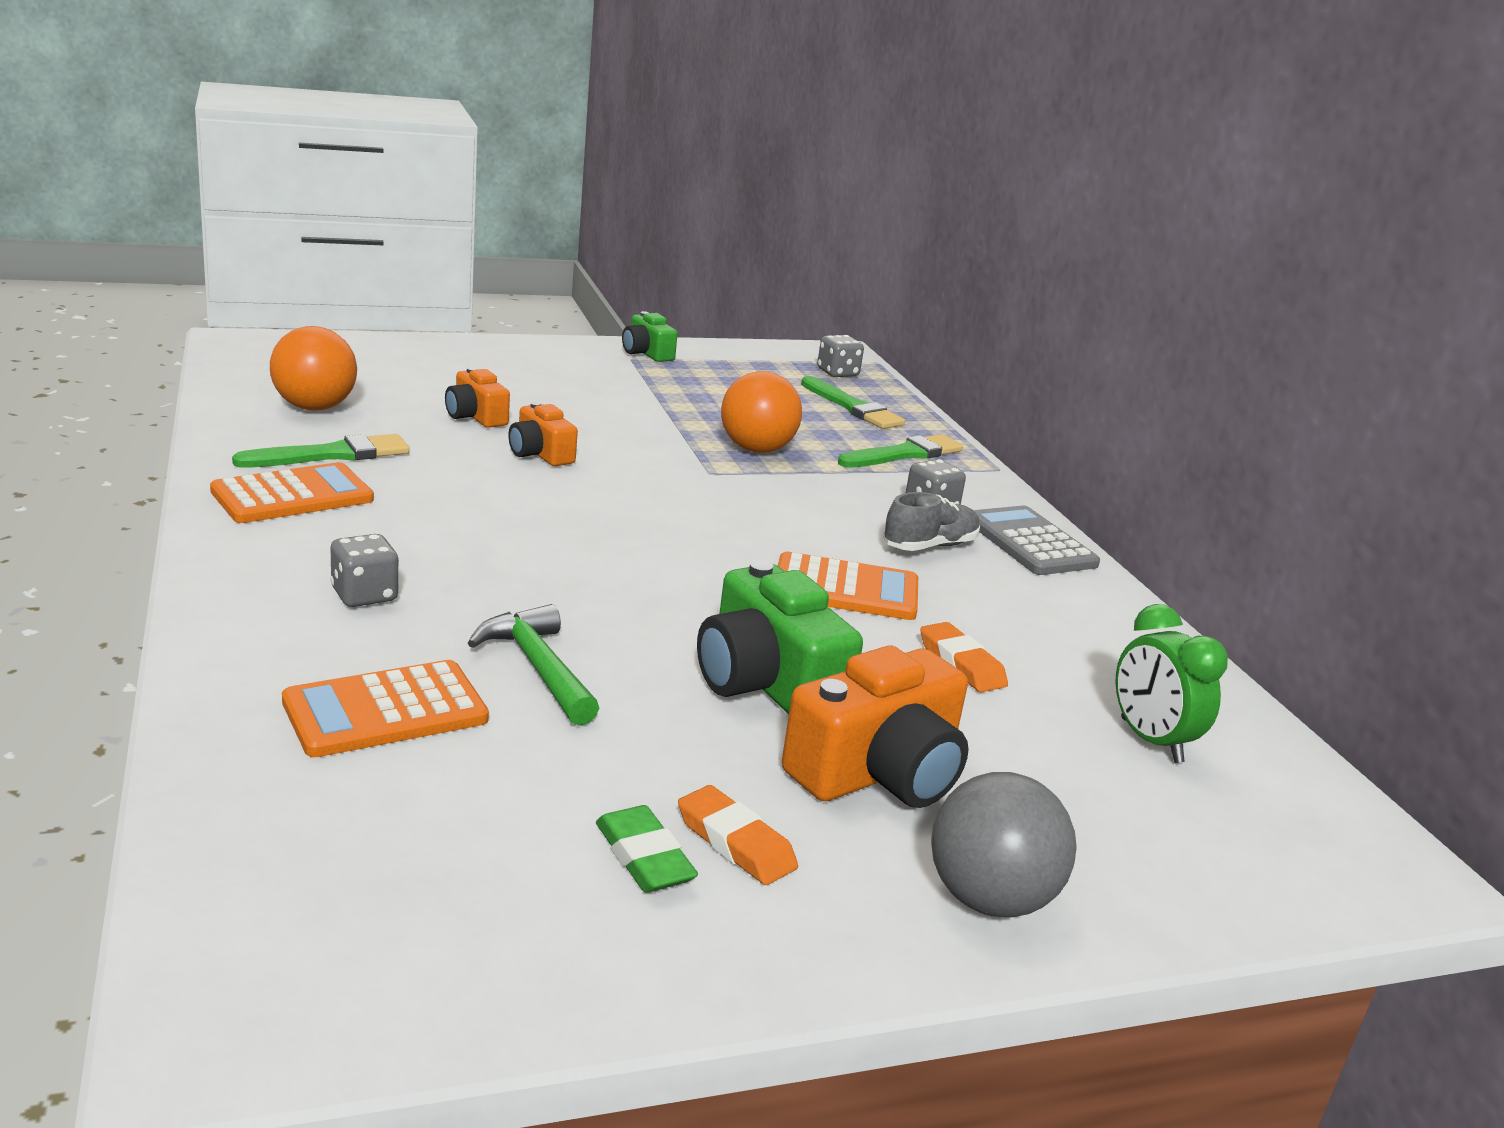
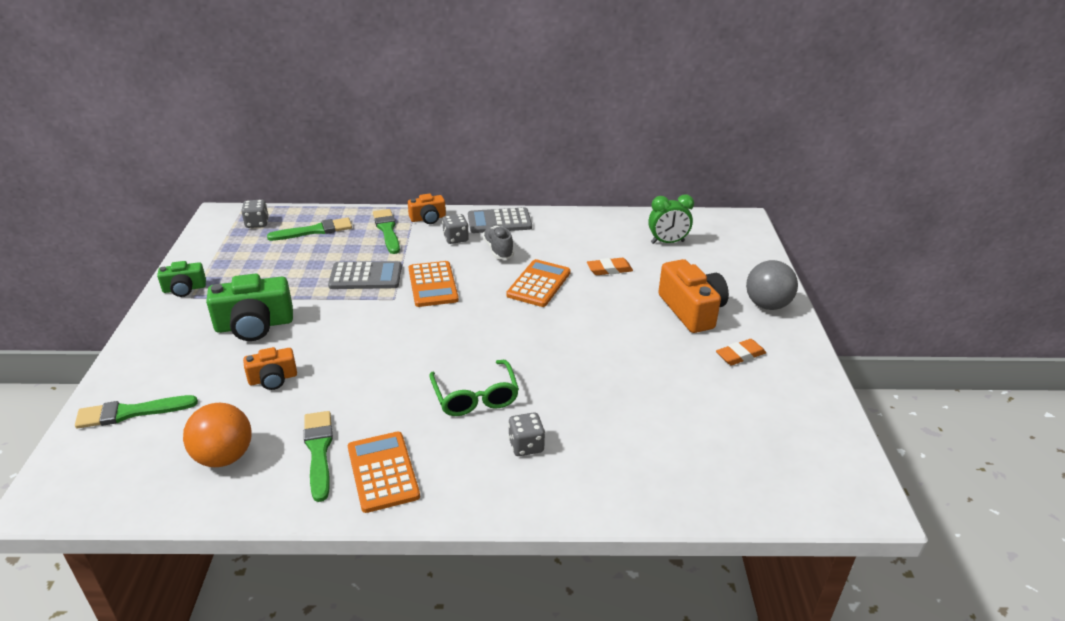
camera: 70 degrees left, 10 degrees up
(385, 711) = (645, 444): orange calculator -> orange calculator (433, 285)
(388, 357) = (131, 412): none -> green brush
(477, 549) = (475, 398): none -> green glasses
(538, 668) = (607, 390): green hammer -> none
(540, 454) = (346, 358): orange camera -> orange camera (428, 218)
(644, 857) = (751, 380): green eraser -> none
(756, 449) = (365, 276): orange ball -> grey calculator
(767, 683) = (623, 324): green camera -> green camera (254, 325)

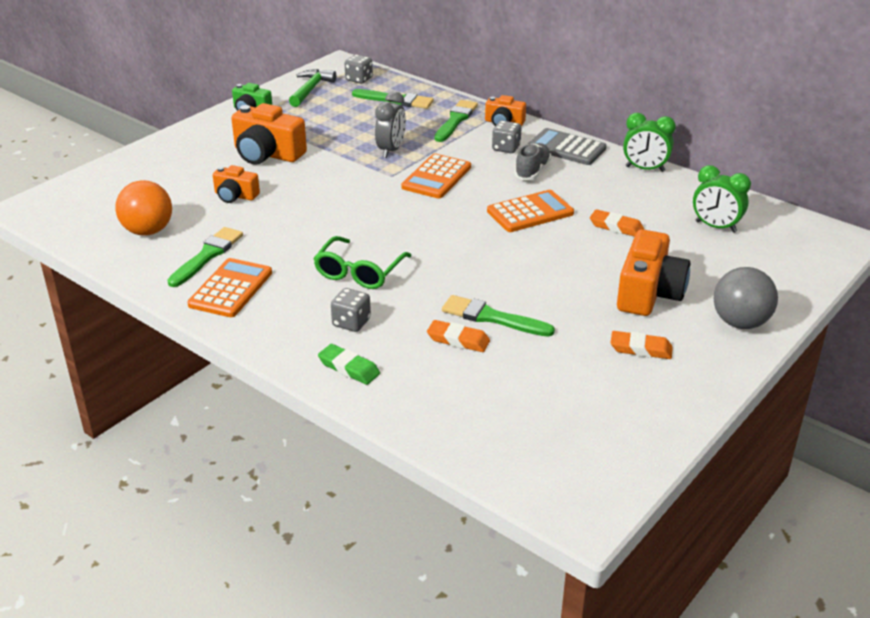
camera: 40 degrees right, 0 degrees up
(131, 412) = (127, 178): green brush -> green brush (492, 317)
(221, 248) = (310, 89): none -> green hammer
(254, 325) = (267, 154): green camera -> orange camera
(365, 276) = (391, 150): grey calculator -> grey clock
(572, 217) = (645, 169): none -> green clock
(575, 487) = (349, 368): none -> green eraser
(622, 415) = (458, 340): none -> orange eraser

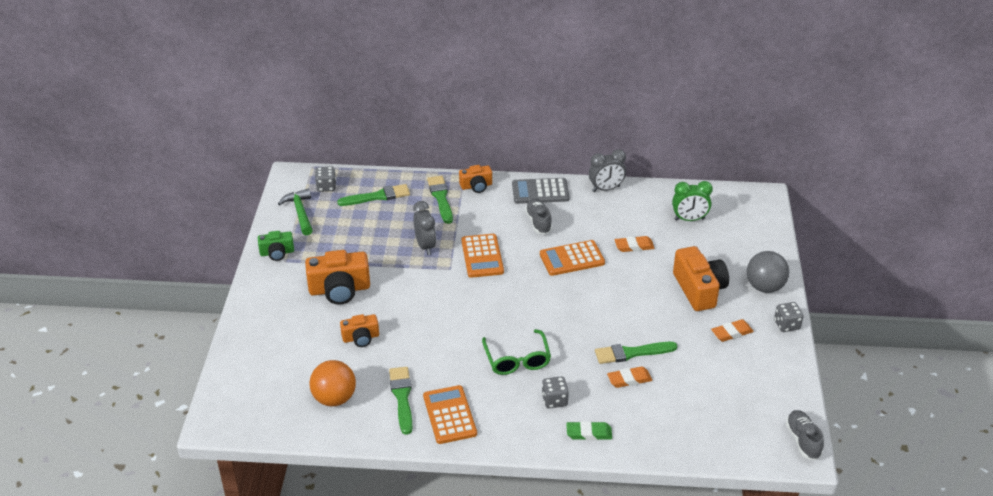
camera: 35 degrees left, 5 degrees up
(506, 148) = (501, 209): grey dice -> grey dice (786, 325)
(530, 212) = (572, 259): orange calculator -> orange calculator turned 135 degrees counterclockwise
(604, 499) = (803, 441): none -> grey shoe
(645, 169) = (606, 189): green clock -> grey clock

